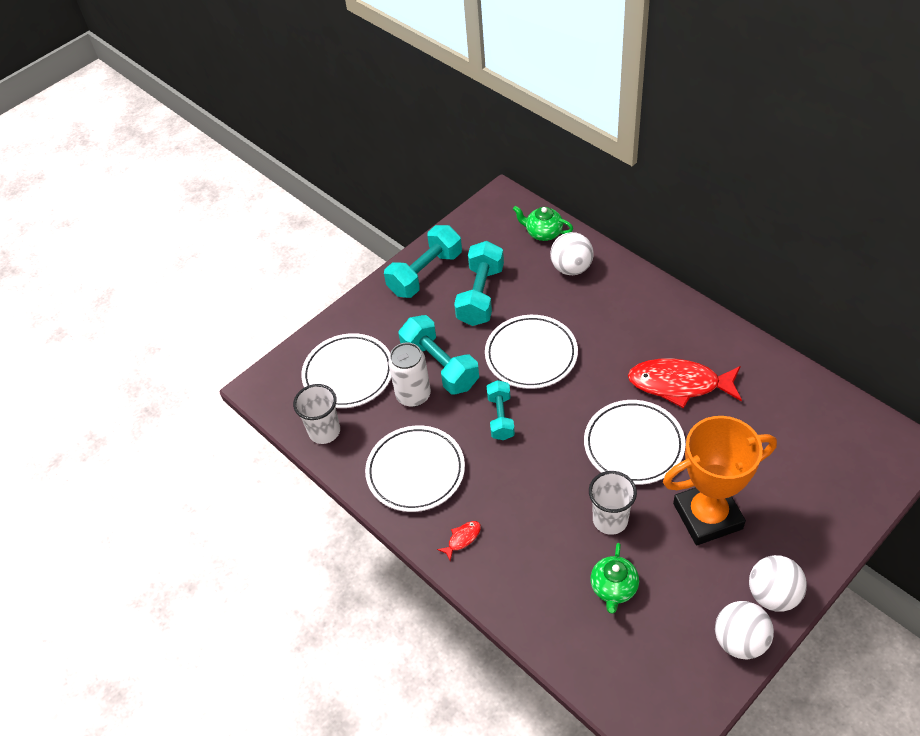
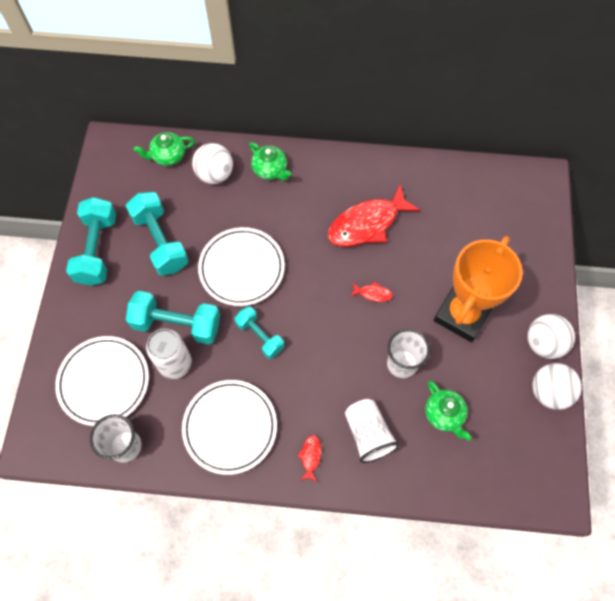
camera: 45 degrees left, 15 degrees up
(528, 556) = (368, 434): none -> white cup
(625, 290) = (270, 170): none -> green teapot
(633, 445) = (373, 293): white plate -> red fish

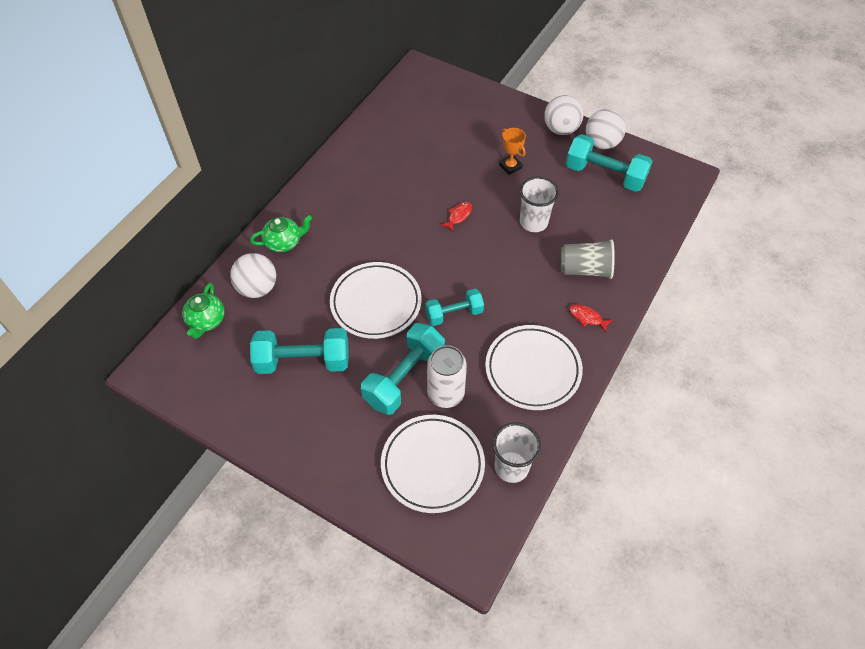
camera: 65 degrees left, 10 degrees down
(97, 250) = (275, 424): turquoise dumbbell -> turquoise dumbbell (605, 175)
(367, 224) = (388, 194): red fish -> none
(368, 434) = (585, 269): white cup -> grey cup
(444, 414) = (591, 213): green teapot -> none
(462, 314) = (510, 166): orange trophy -> orange trophy, size x0.42

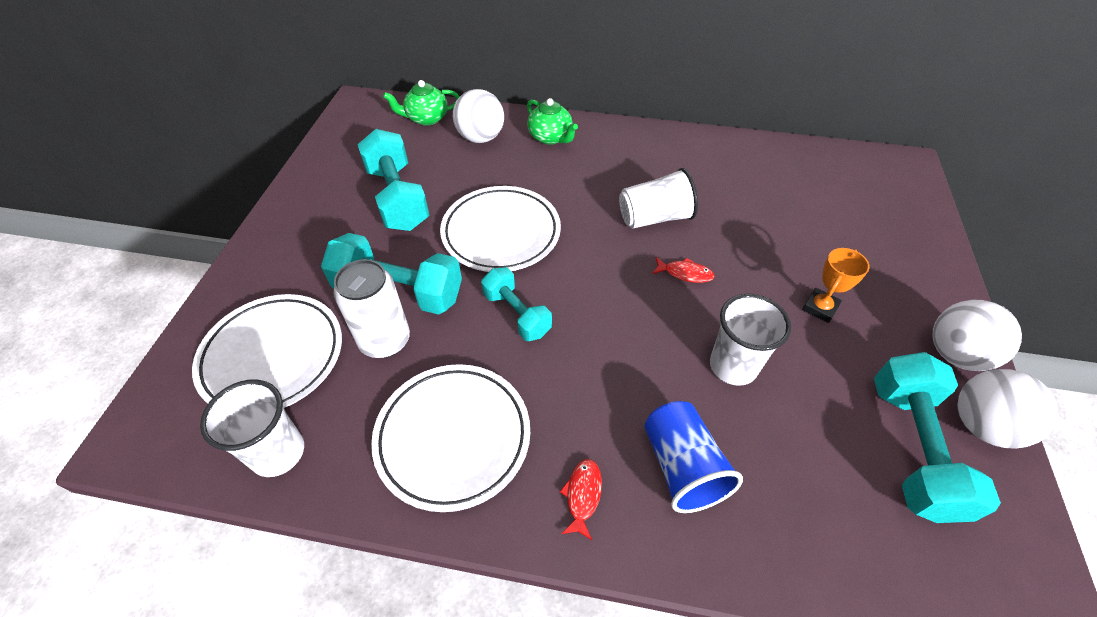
camera: 70 degrees right, 5 degrees down
(403, 212) = (654, 218): none -> white cup
(585, 269) = (682, 467): grey cup -> blue cup

